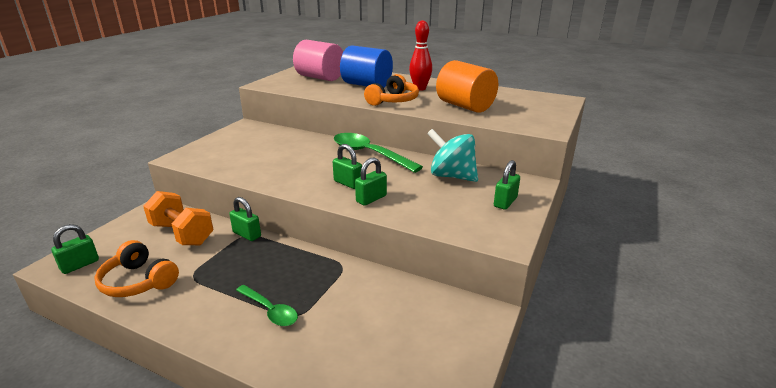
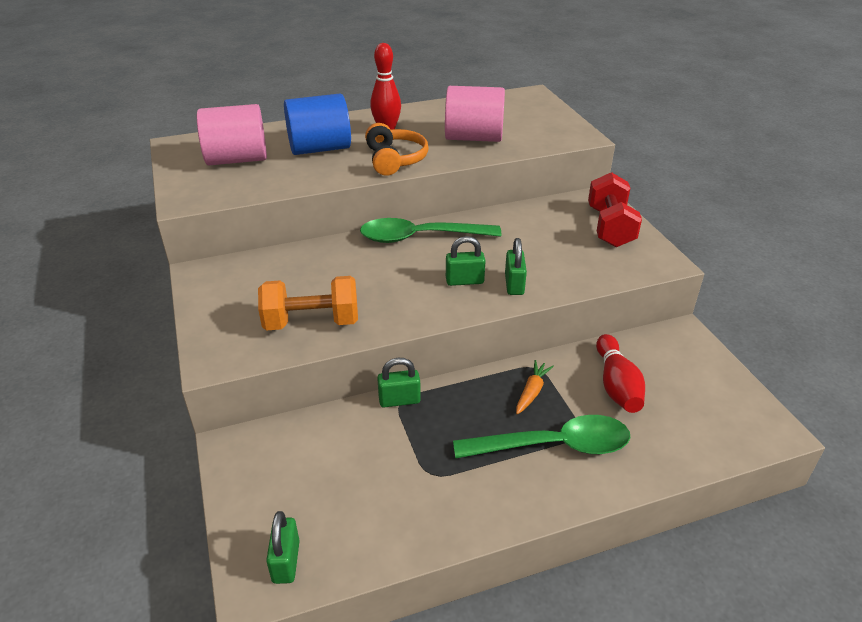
camera: 45 degrees left, 10 degrees up
(138, 281) = (390, 520): orange headphones -> none
(182, 234) = (330, 447): orange dumbbell -> orange dumbbell (312, 322)
(270, 311) = (554, 445): green spoon -> green spoon, size x1.75
(315, 276) = (532, 392): none -> orange carrot
(372, 308) = (616, 385): none -> red bowling pin
(451, 176) = (532, 223): turquoise spinning top -> none
(465, 106) = (473, 138): orange cylinder -> pink cylinder
(505, 202) = (610, 227): green padlock -> red dumbbell

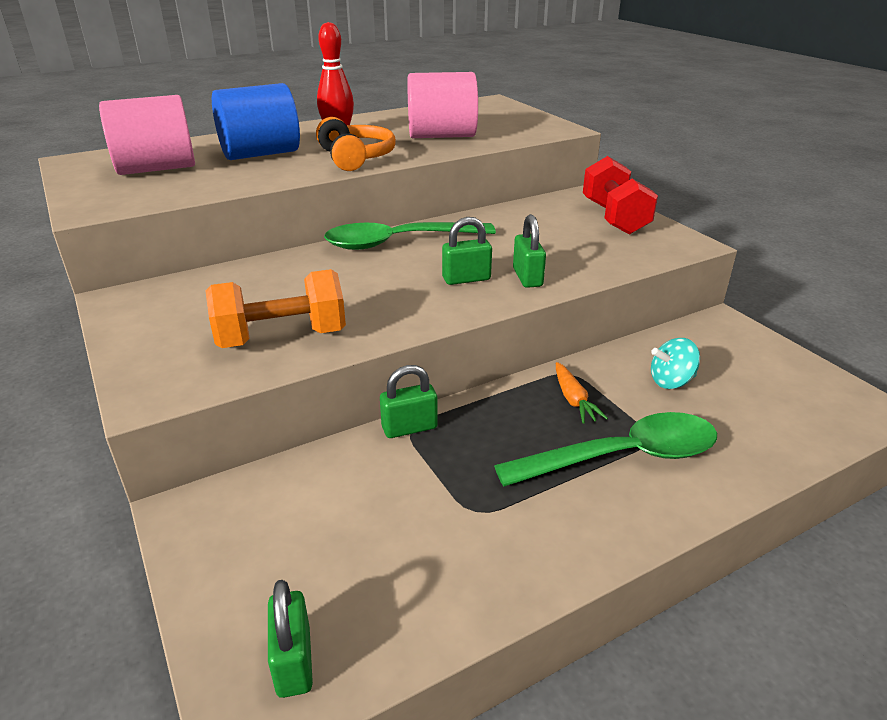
camera: 10 degrees left, 5 degrees down
(532, 392) = (573, 400): orange carrot -> orange carrot turned 150 degrees clockwise
(616, 385) = (671, 381): red bowling pin -> turquoise spinning top

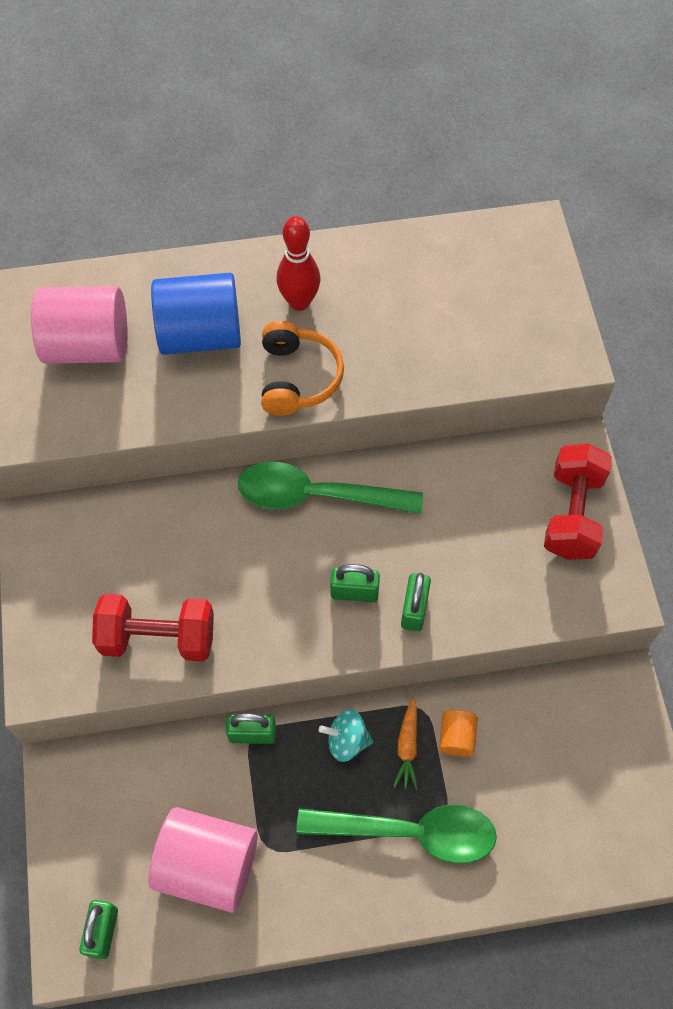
camera: 20 degrees right, 30 degrees up
(281, 338) = (158, 638): orange dumbbell -> red dumbbell
(441, 136) = (417, 338): pink cylinder -> pink cylinder (208, 865)
(614, 383) = (456, 737): none -> orange cylinder
(671, 381) = (510, 754): turquoise spinning top -> turquoise spinning top (346, 740)

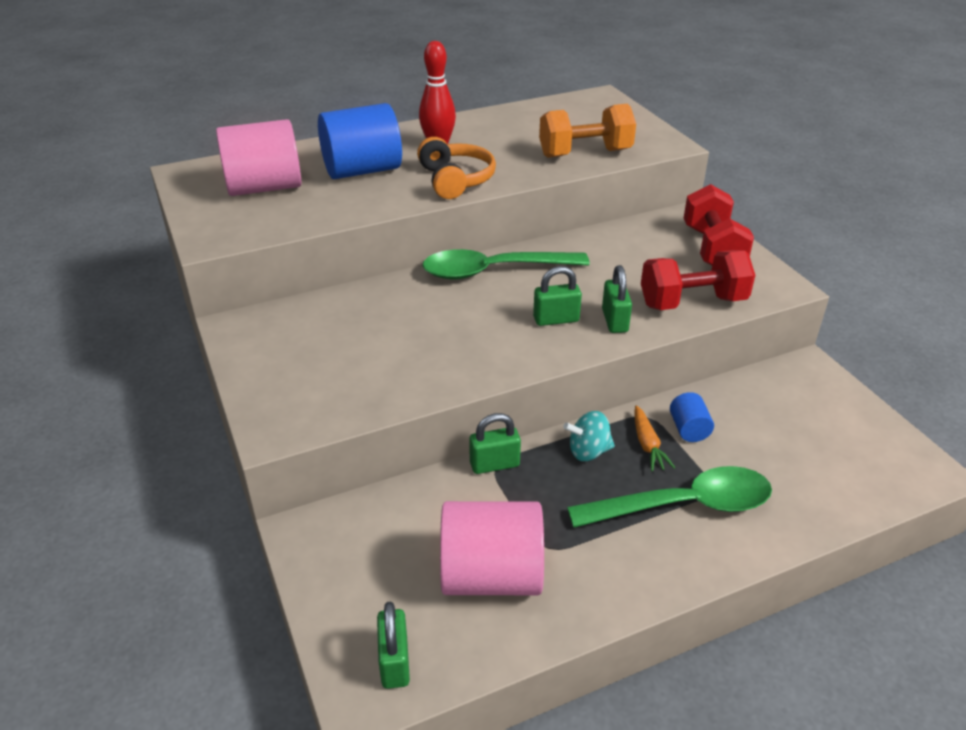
camera: 15 degrees left, 25 degrees down
(158, 638) = (384, 378): red dumbbell -> red dumbbell (692, 302)
(456, 737) = (688, 429): orange cylinder -> blue cylinder
(464, 355) = (585, 153): none -> orange dumbbell

